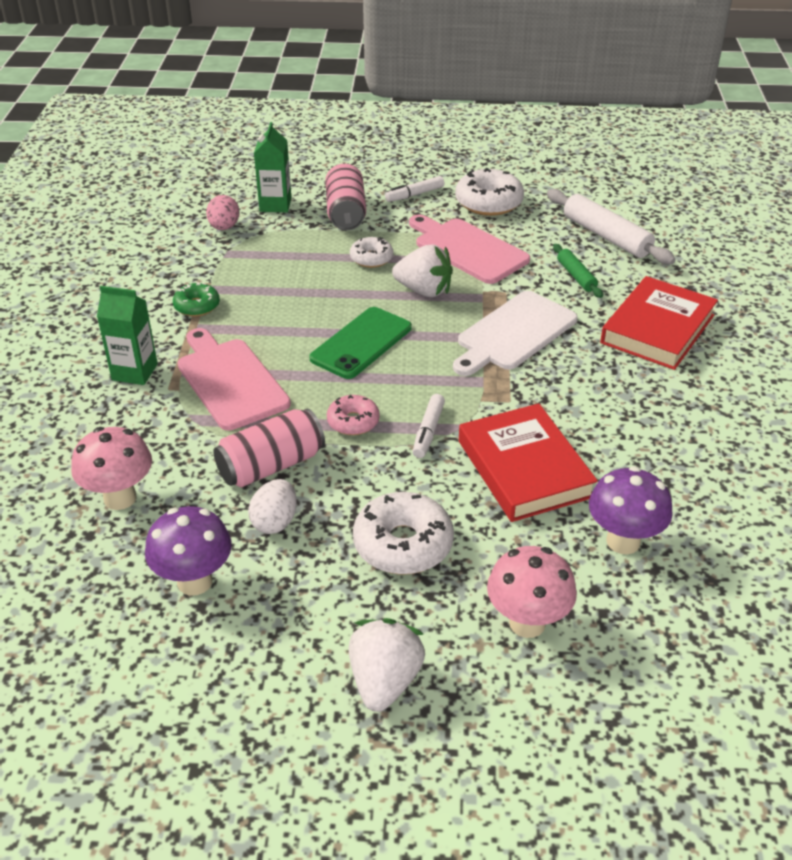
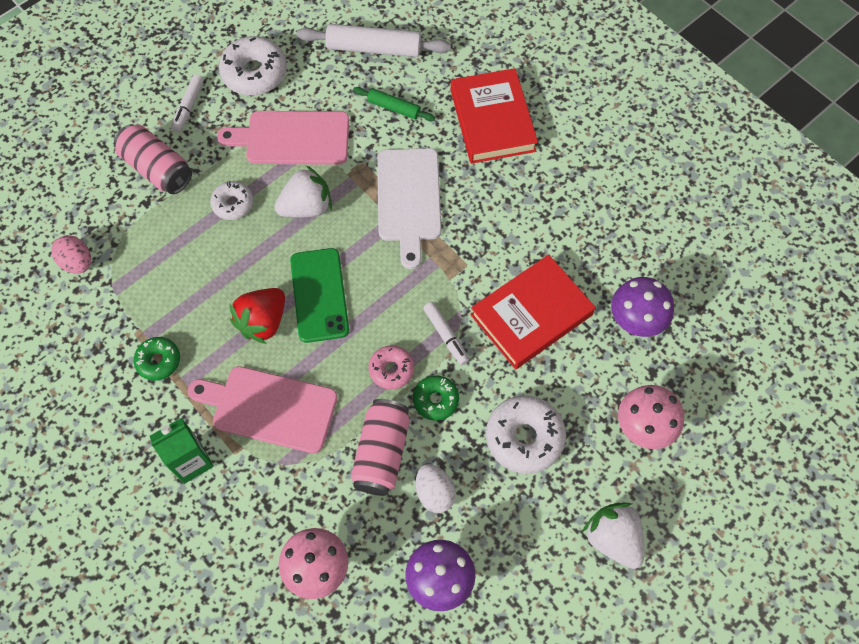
camera: 45 degrees left, 25 degrees up
(275, 205) = (89, 204): green carton -> none
(298, 331) = (263, 322): none -> red strawberry
(361, 465) = (435, 400): none -> green donut
(524, 468) = (531, 315): red book -> red book turned 60 degrees counterclockwise

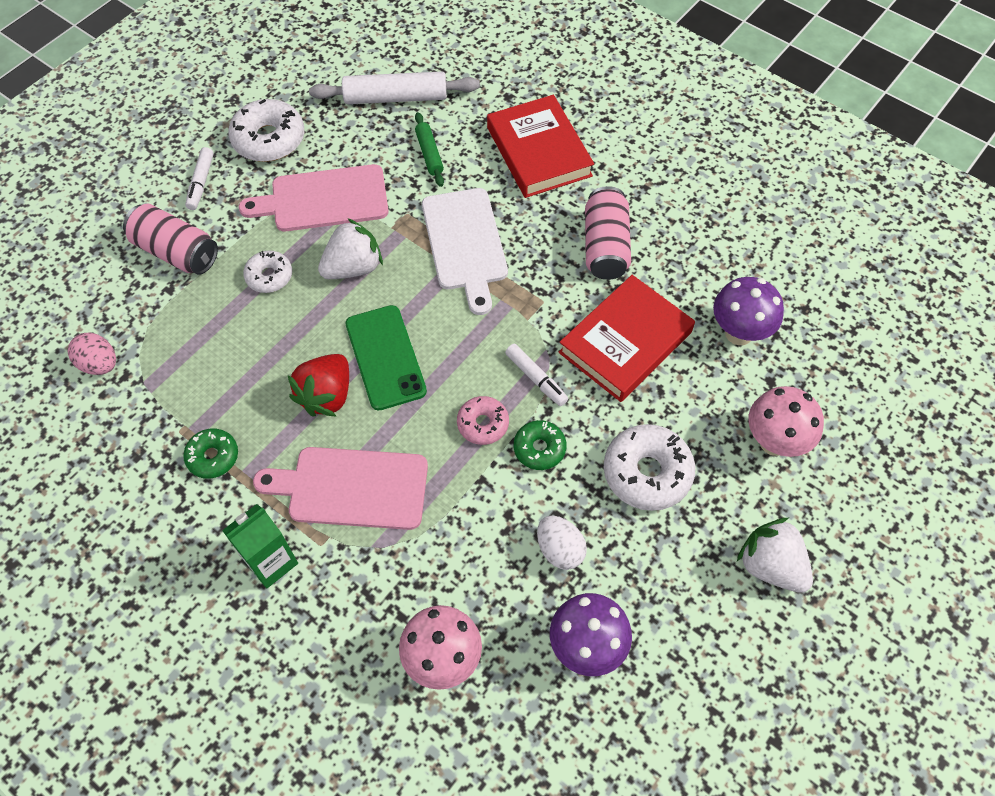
camera: 10 degrees left, 5 degrees down
(382, 453) = (490, 516): pink can -> pink can (605, 246)
(394, 108) = (429, 154): green rolling pin -> green rolling pin turned 60 degrees clockwise

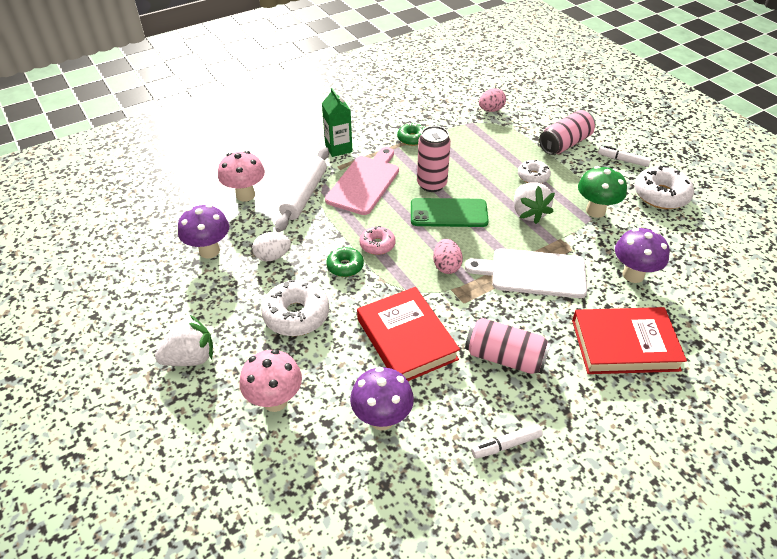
camera: 110 degrees right, 15 degrees down
(324, 199) = (595, 211): pink cutting board -> green mushroom
(326, 395) = (431, 184): red strawberry -> pink can
(395, 97) = (702, 269): white rolling pin -> white rolling pin (304, 195)
(429, 154) = (633, 275): green rolling pin -> purple mushroom
(490, 333) = (446, 266): none -> pink egg
(536, 378) = (399, 279): white marker -> white marker (506, 445)

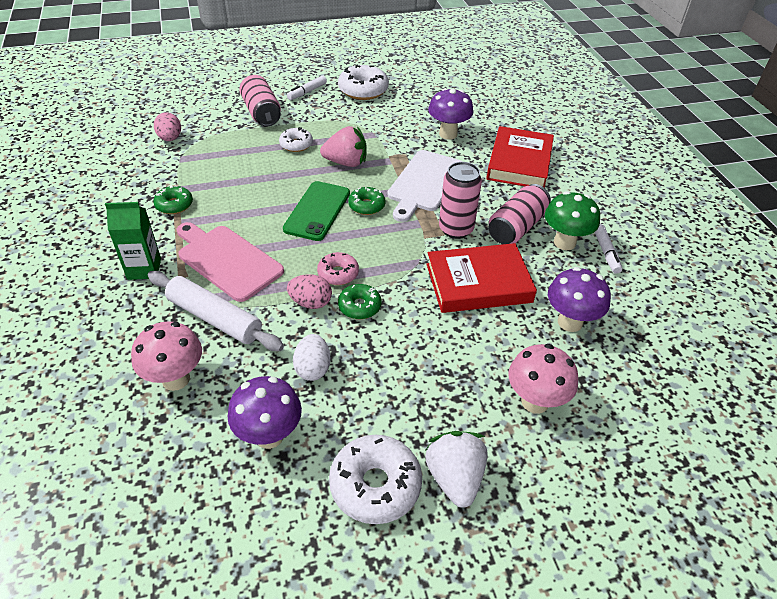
camera: 75 degrees left, 0 degrees up
(296, 315) = (418, 362): white donut -> white donut (375, 485)
(431, 184) = (264, 211): pink can -> pink can (456, 229)
(446, 266) = (392, 232): pink egg -> pink egg (310, 303)
(474, 241) = (366, 206): none -> green donut
(528, 213) = (346, 162): white strawberry -> pink strawberry
(595, 211) = (364, 127): green mushroom -> green mushroom (564, 242)

